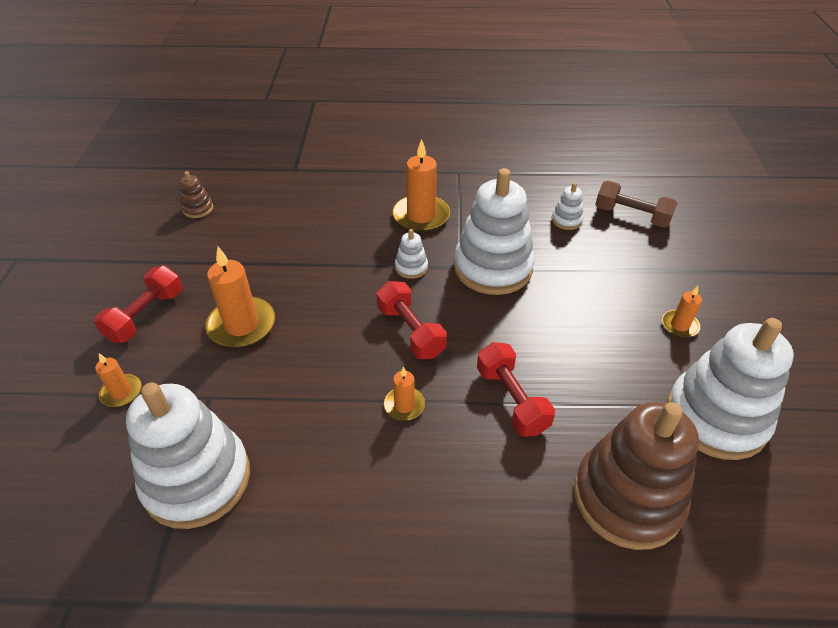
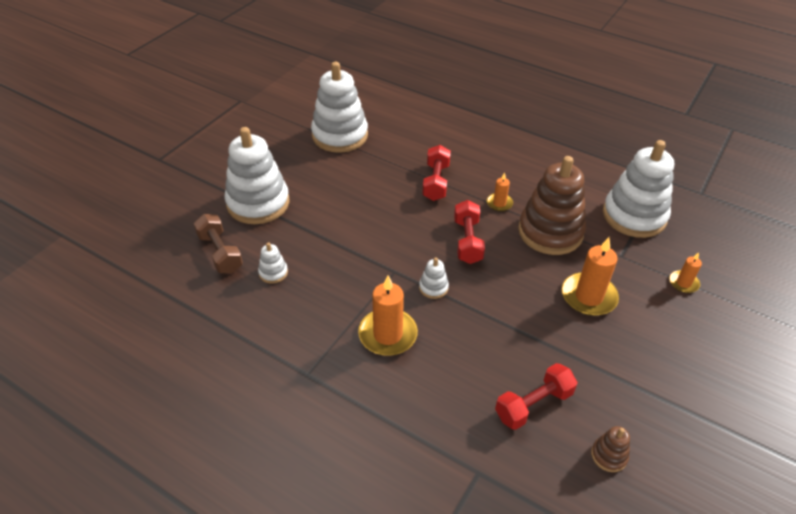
camera: 150 degrees left, 0 degrees up
(146, 316) = (667, 338): red dumbbell -> red dumbbell (533, 404)
(493, 268) = (372, 260): white stacking toy -> white stacking toy (258, 203)
(627, 498) = (418, 129): brown stacking toy -> brown stacking toy (550, 232)
(679, 325) = (297, 175): orange candle -> none

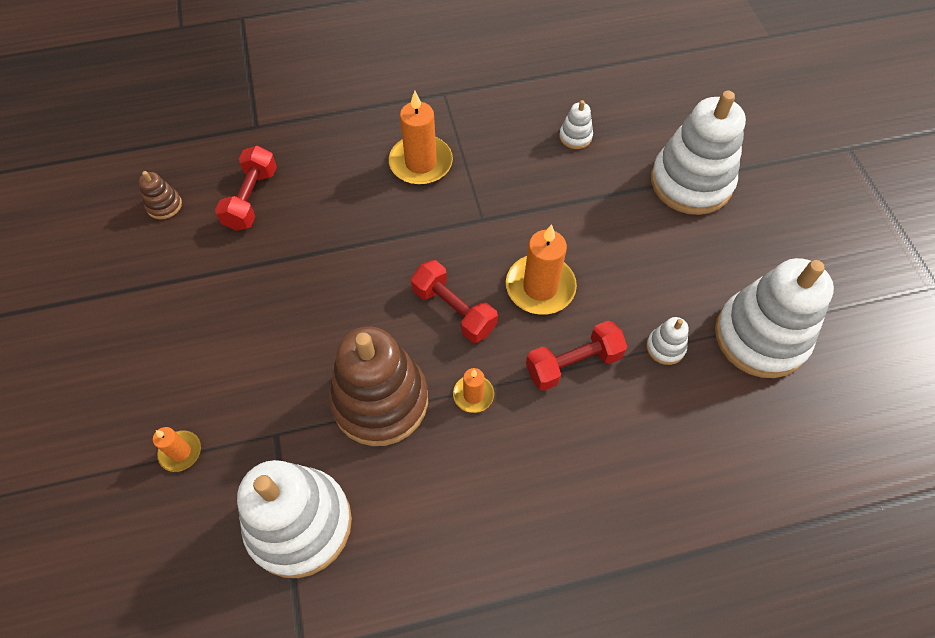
camera: 135 degrees right, 15 degrees up
(220, 253) = (640, 117): brown dumbbell -> none
(433, 287) = (430, 232): white stacking toy -> white stacking toy (665, 347)
(436, 182) = (573, 363): red dumbbell -> red dumbbell turned 75 degrees counterclockwise
(588, 296) = (276, 344): orange candle -> orange candle (540, 287)

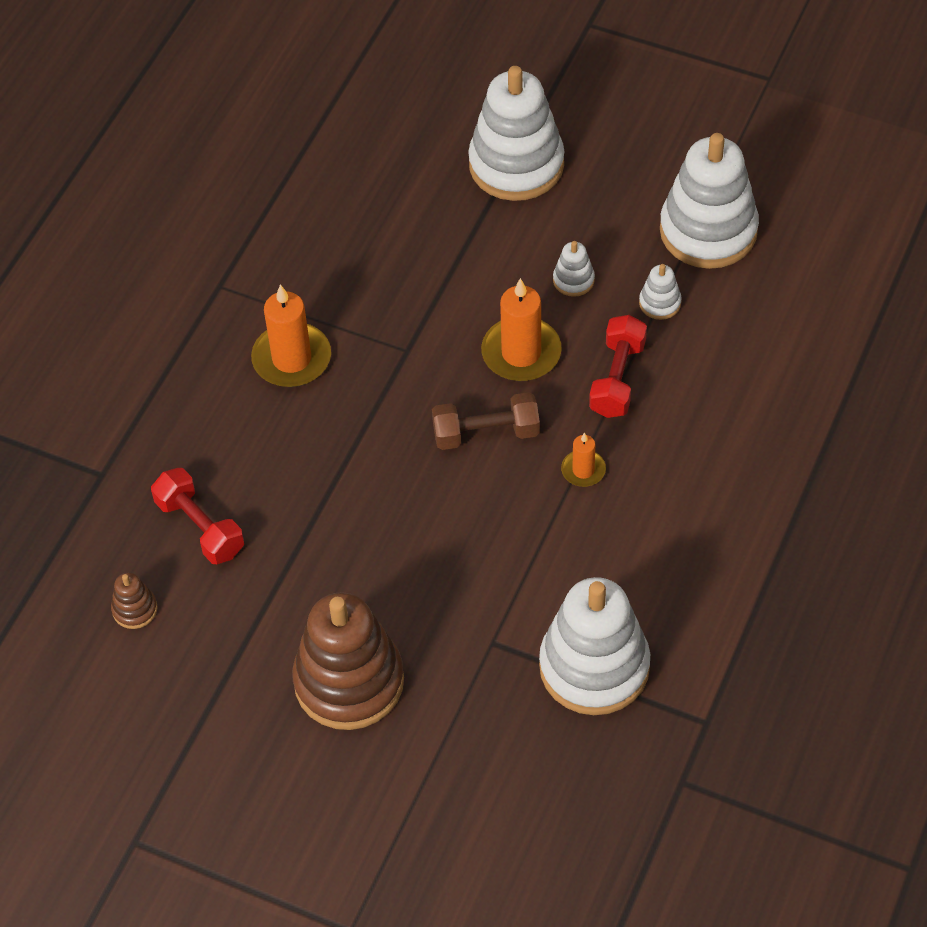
camera: 50 degrees left, 5 degrees down
(180, 452) = (447, 726): orange candle -> none
(380, 400) = (528, 543): brown stacking toy -> brown stacking toy (349, 681)
(454, 310) = (486, 433): red dumbbell -> brown dumbbell
(575, 137) = (380, 214): white stacking toy -> white stacking toy (573, 280)

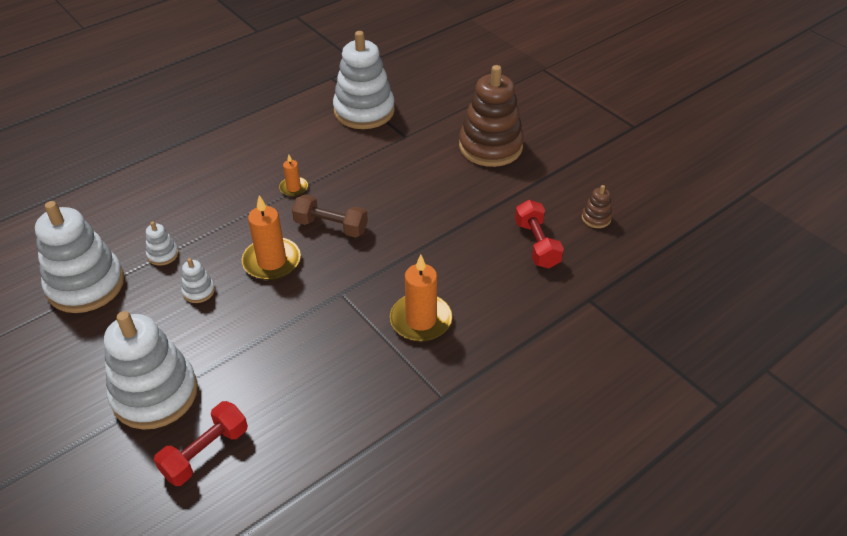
camera: 155 degrees left, 10 degrees down
(617, 378) = (230, 224): red dumbbell -> red dumbbell (205, 452)

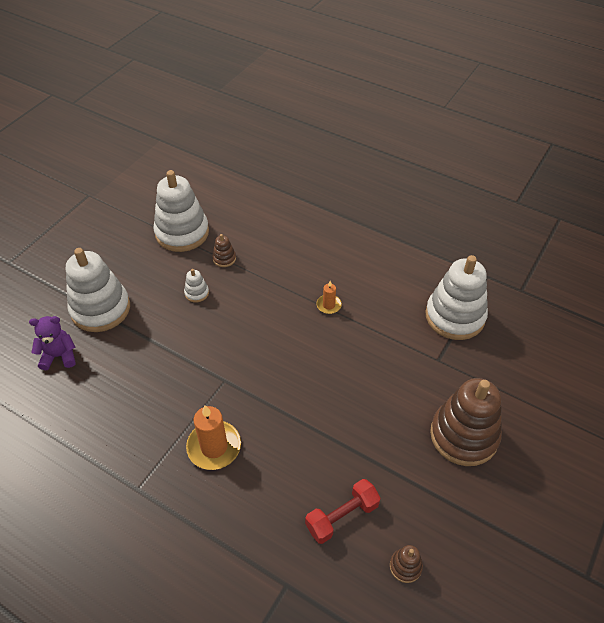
camera: 70 degrees right, 5 degrees up
(163, 254) = (224, 258): white stacking toy -> brown stacking toy
(205, 452) = (59, 356): red dumbbell -> purple teddy bear
(272, 261) = (242, 323): orange candle -> none
(331, 226) = (295, 346): brown dumbbell -> none

